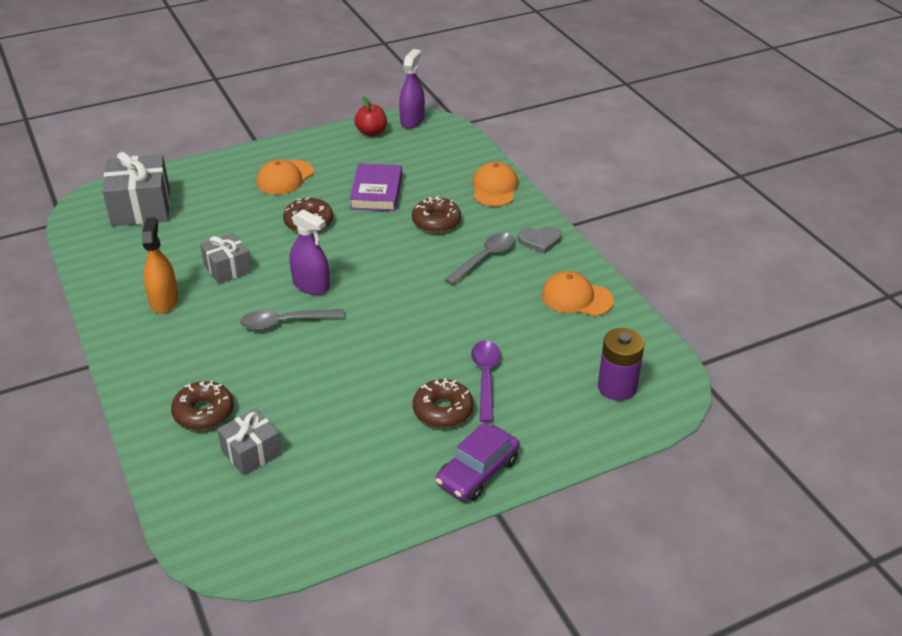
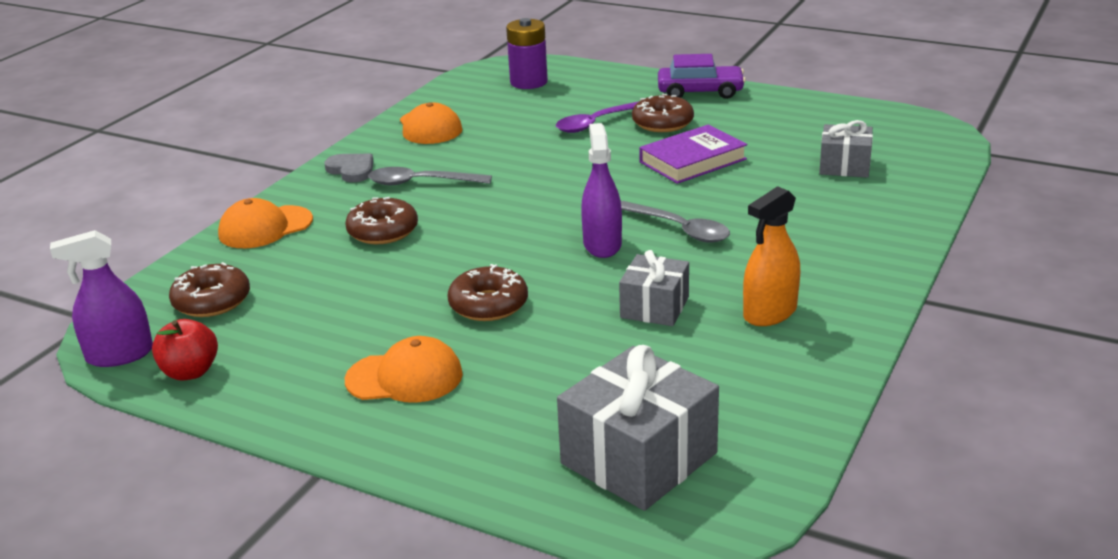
camera: 125 degrees left, 10 degrees down
(204, 412) = (851, 205): brown donut -> brown donut (212, 301)
(376, 192) = (360, 293): purple book -> purple book (692, 160)

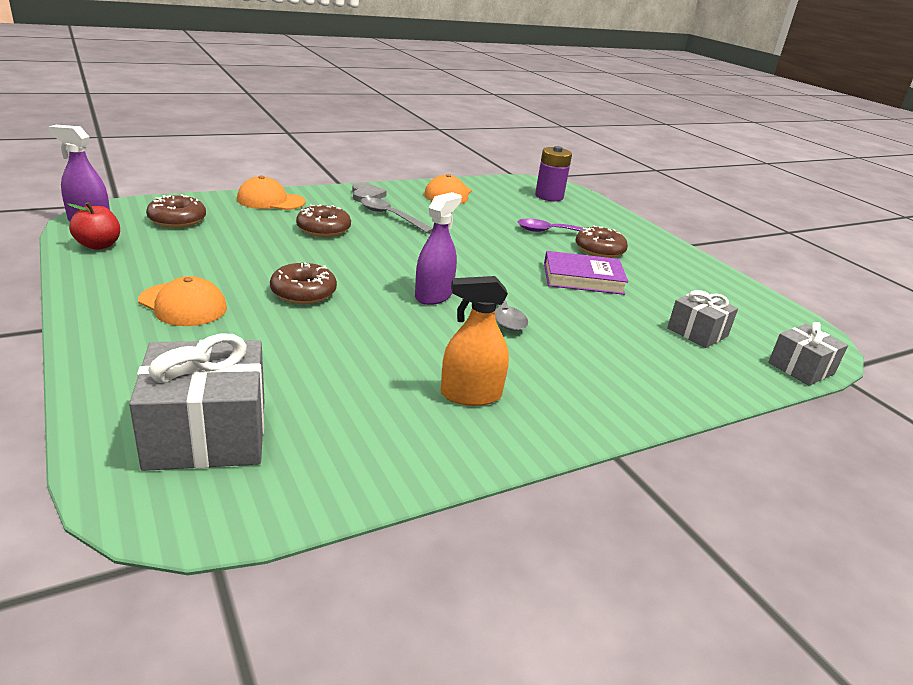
camera: 30 degrees right, 0 degrees up
(654, 307) = (398, 347): grey gift -> grey gift (801, 368)
(700, 92) = (657, 245): purple car -> none

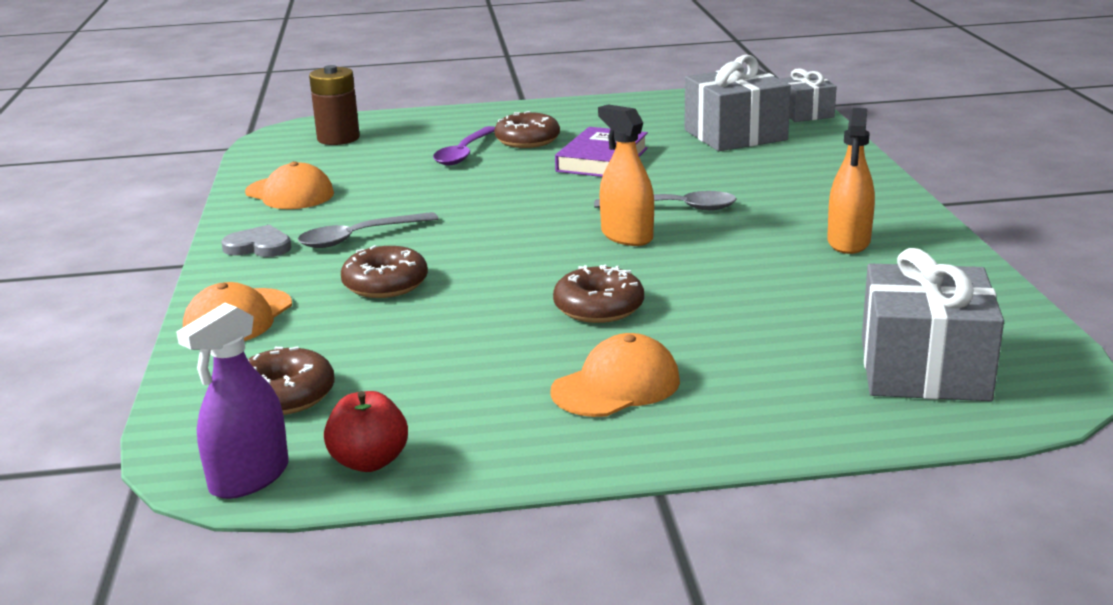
camera: 65 degrees left, 5 degrees down
(433, 295) = (627, 236): purple spray bottle -> orange spray bottle
(549, 196) = (338, 138): purple battery -> brown battery
(697, 332) = (735, 135): grey gift -> grey gift, size x1.67

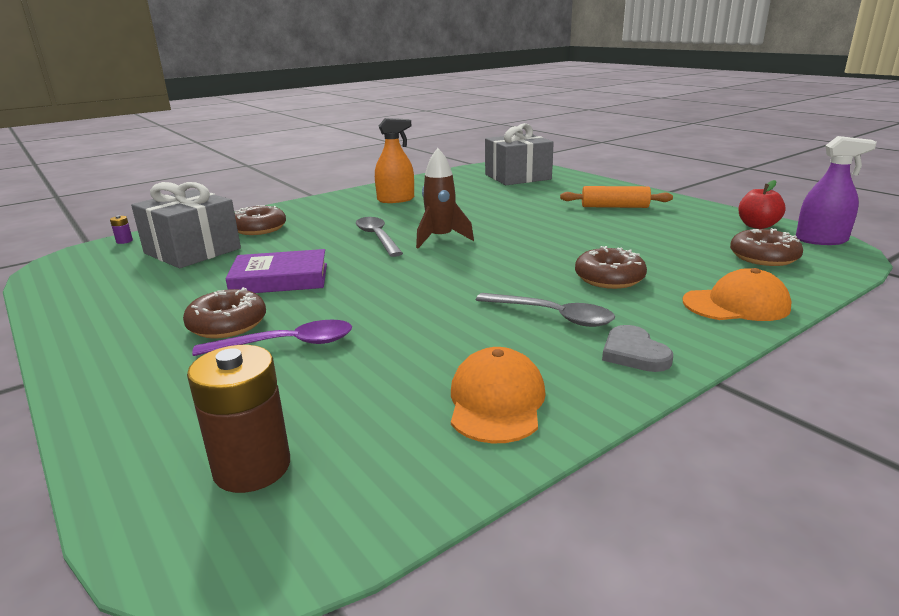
camera: 120 degrees left, 0 degrees up
(599, 307) = (547, 224): brown donut -> brown donut (259, 229)
(616, 386) = (614, 207): orange cap -> orange rolling pin
(627, 236) = (440, 239): orange spray bottle -> brown rocket
(805, 113) = (124, 241): grey gift -> purple battery

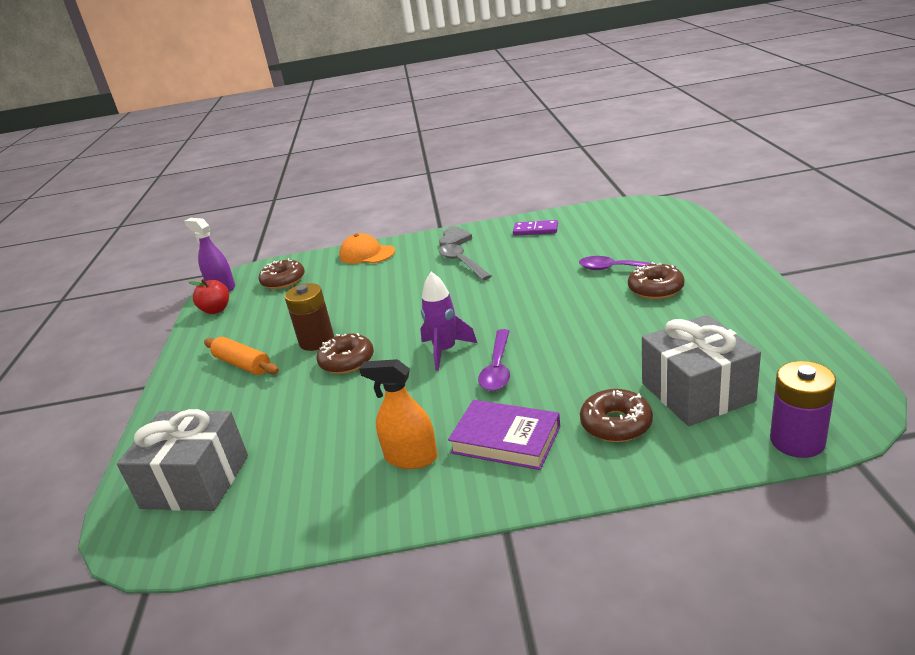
camera: 145 degrees left, 5 degrees up
(124, 241) = (797, 441): purple battery -> purple battery, size x2.44
(252, 467) = (645, 222): brown battery -> brown battery (317, 341)
(280, 279) = (610, 326): purple book -> purple book (506, 439)
(377, 237) = (497, 368): grey spoon -> purple spoon
(440, 239) = (445, 351): brown rocket -> purple rocket
(496, 401) = (535, 230): orange cap -> purple domino
(609, 278) = (393, 282): brown donut -> brown donut (347, 361)

